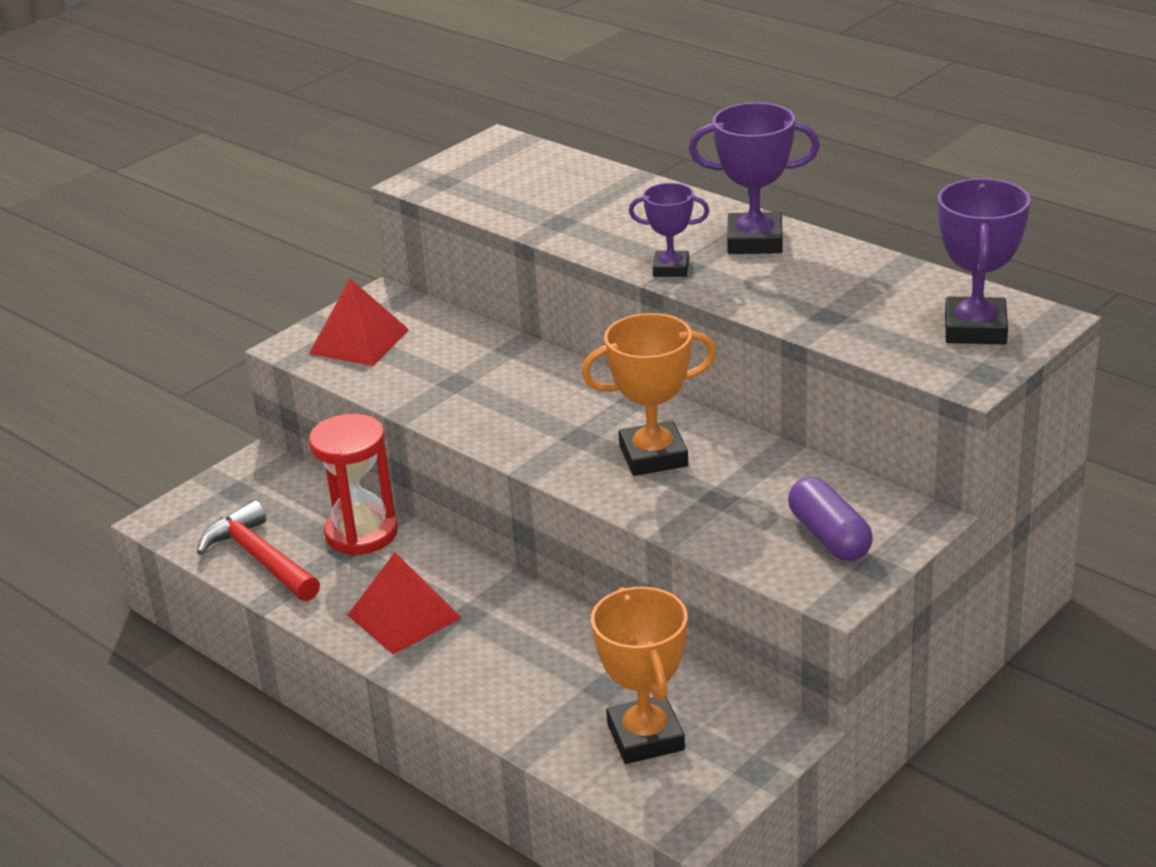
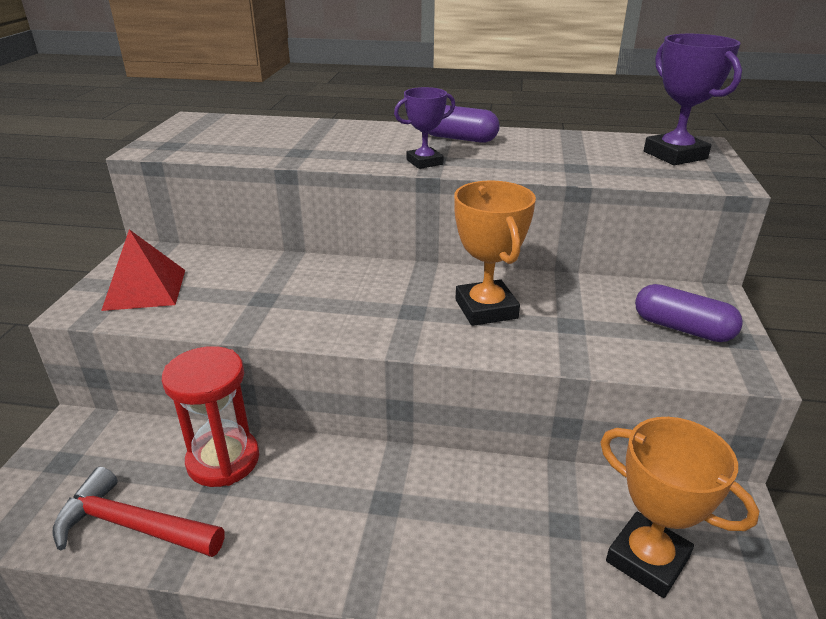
camera: 35 degrees left, 0 degrees up
(404, 616) = (329, 529): red pyramid -> none
(653, 456) = (486, 309): orange trophy -> orange trophy turned 60 degrees counterclockwise
(754, 241) = (459, 138): purple trophy -> purple capsule

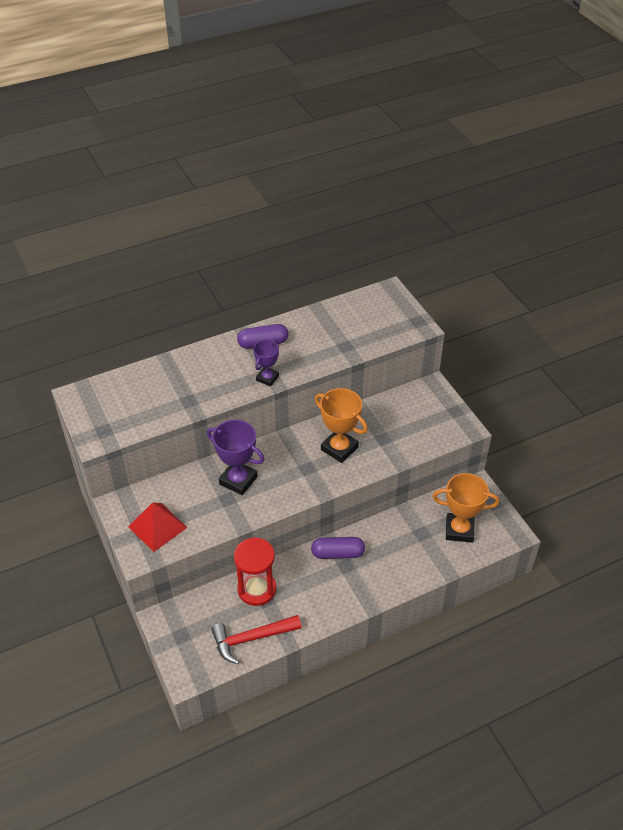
camera: 35 degrees left, 15 degrees up
(675, 155) = (384, 310): purple trophy -> purple trophy (238, 480)
(682, 328) = (430, 416): purple capsule -> purple capsule (337, 553)

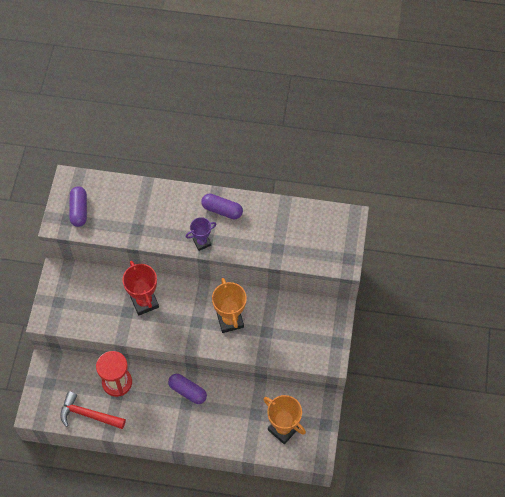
camera: 35 degrees right, 15 degrees up
(110, 416) = (79, 210): none -> purple capsule
(157, 526) = (69, 304): red pyramid -> none
(238, 480) = (144, 302): purple trophy -> red trophy

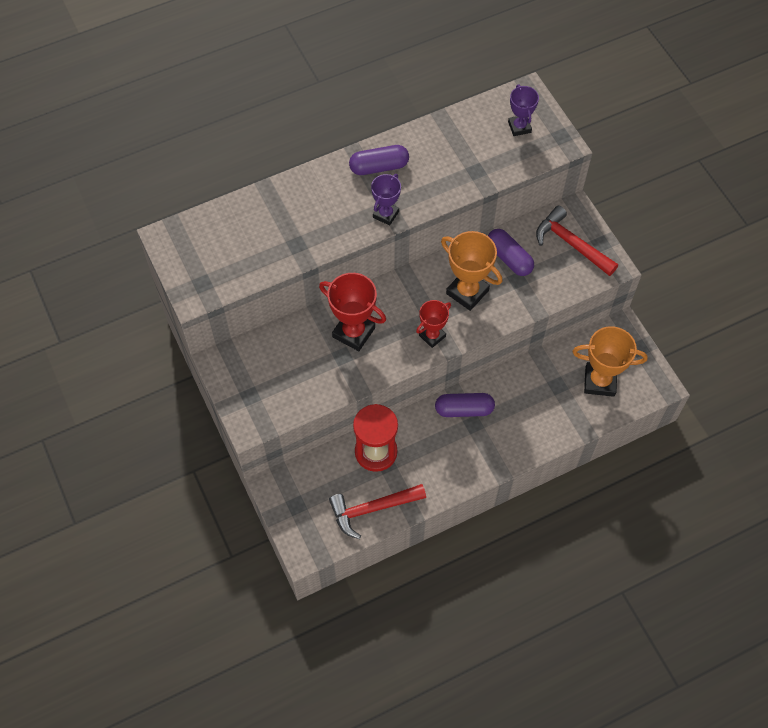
camera: 35 degrees left, 0 degrees up
(79, 210) = (208, 264): purple capsule -> purple capsule (509, 258)
(187, 334) = (432, 336): none -> red trophy
(318, 331) = (571, 244): none -> red hammer
(327, 237) = (519, 127): none -> purple trophy

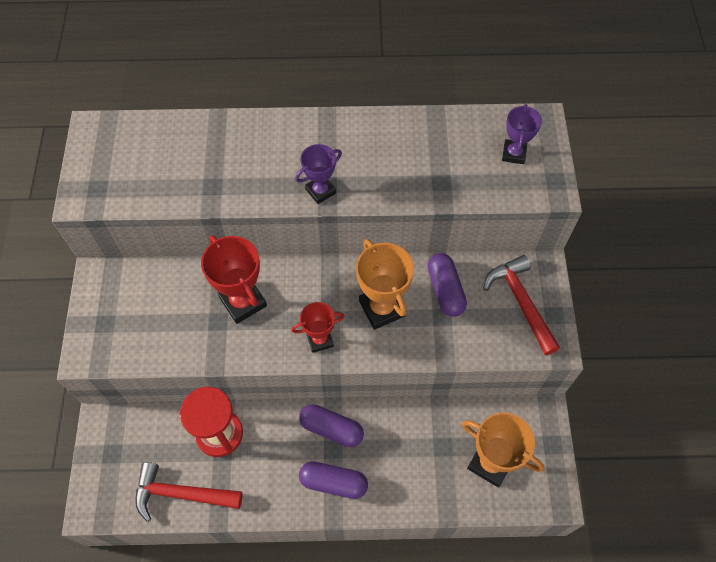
camera: 25 degrees right, 0 degrees up
(379, 167) = (342, 139): purple capsule -> purple capsule (333, 482)

